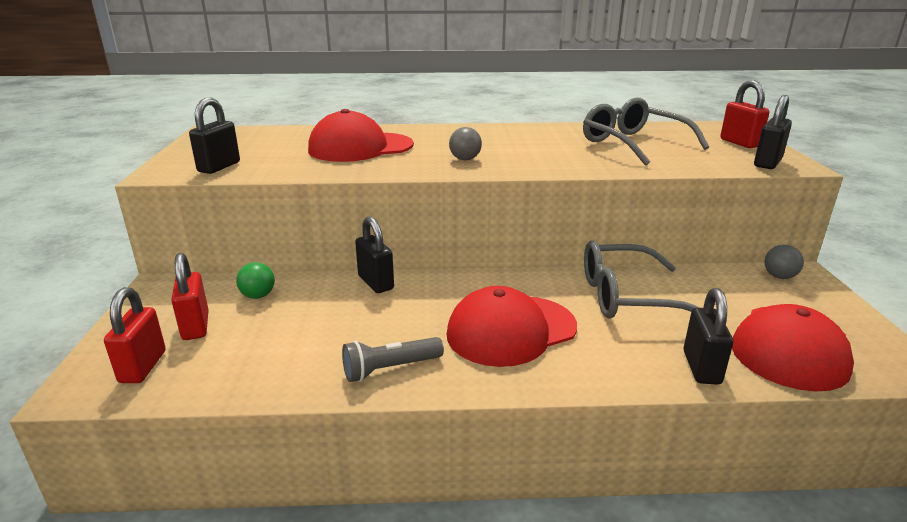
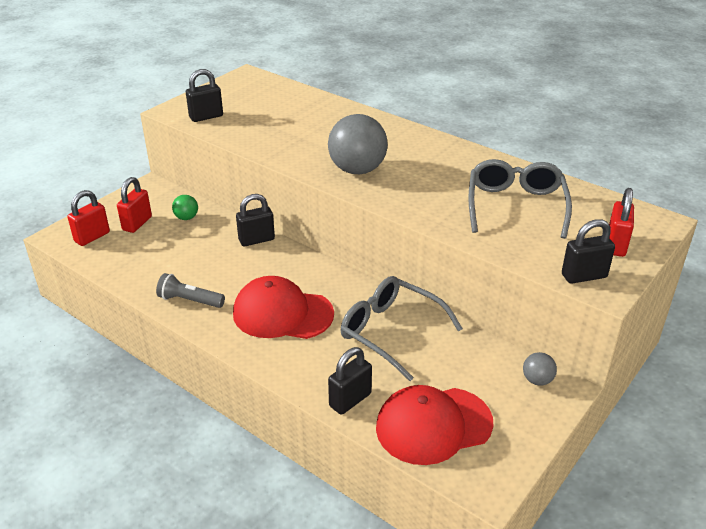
camera: 40 degrees right, 10 degrees up
(360, 147) = (310, 129): red cap -> none
(375, 283) = (256, 240): black padlock -> black padlock turned 60 degrees clockwise
(465, 159) = (357, 170): grey ball -> grey ball, size x2.12

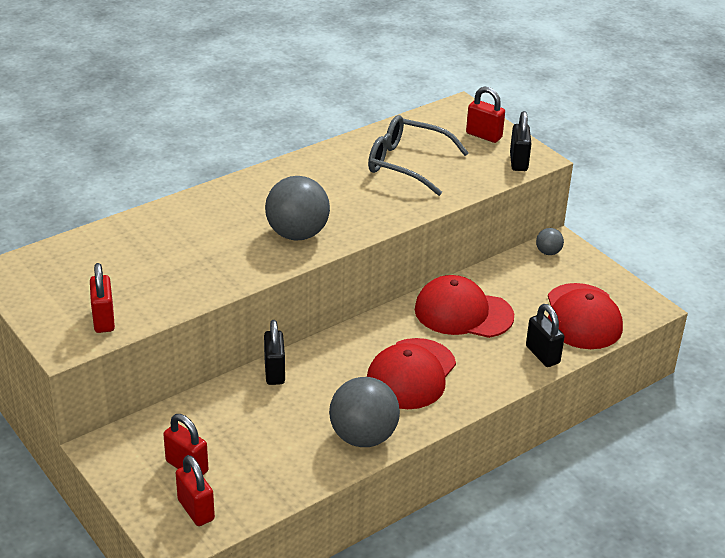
camera: 75 degrees left, 0 degrees up
(186, 218) = (197, 422): green ball -> none
(189, 300) = (363, 437): grey flashlight -> grey ball
(206, 117) = (104, 320): black padlock -> red padlock
(391, 332) = (463, 313): grey glasses -> red cap

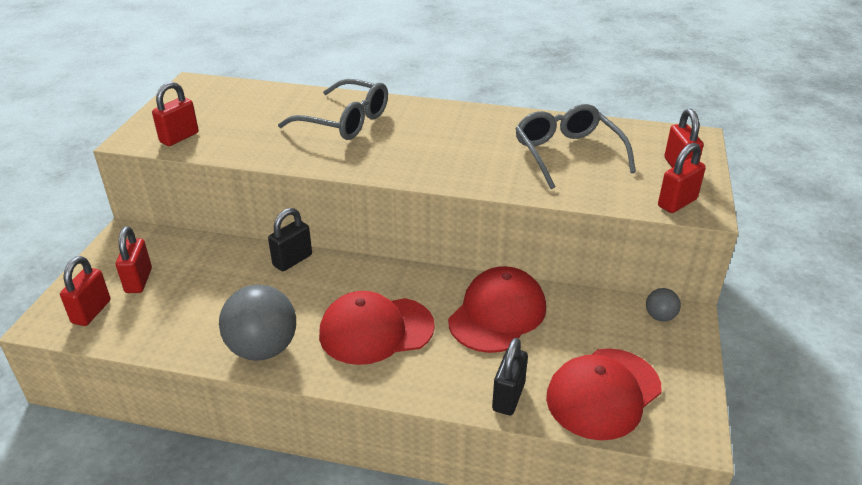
camera: 50 degrees right, 0 degrees up
(211, 227) = (345, 121): none -> grey glasses
(297, 234) = (390, 156): grey ball -> none
(463, 313) = (497, 314): red cap -> red cap turned 60 degrees clockwise
(518, 162) = (677, 203): black padlock -> red padlock

